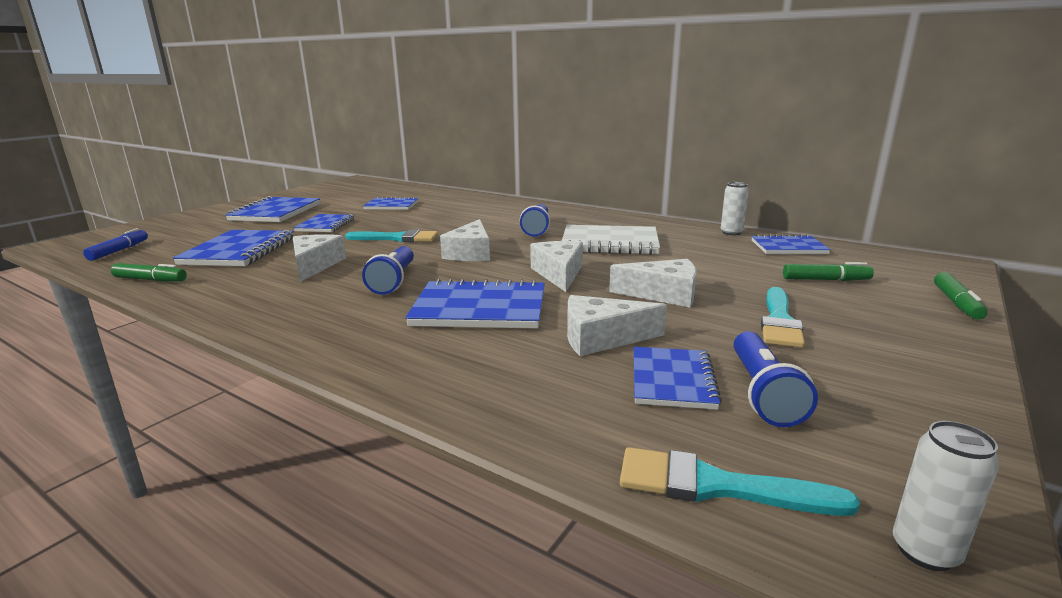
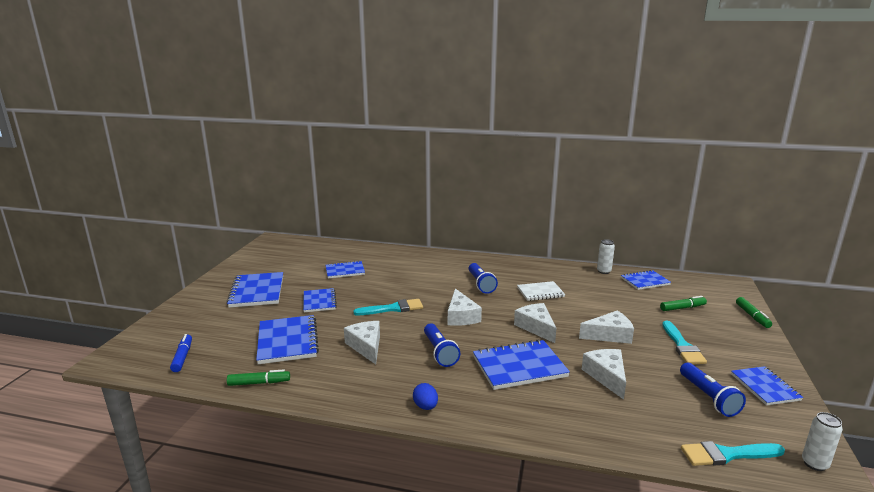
camera: 20 degrees left, 0 degrees up
(294, 329) = (425, 406): none -> blue egg
(602, 338) = (606, 376): white cheese -> white cheese turned 105 degrees clockwise
(609, 243) = (540, 292): white notebook -> white notebook, size x0.63
(672, 380) = (664, 398): blue notebook -> blue notebook (765, 387)

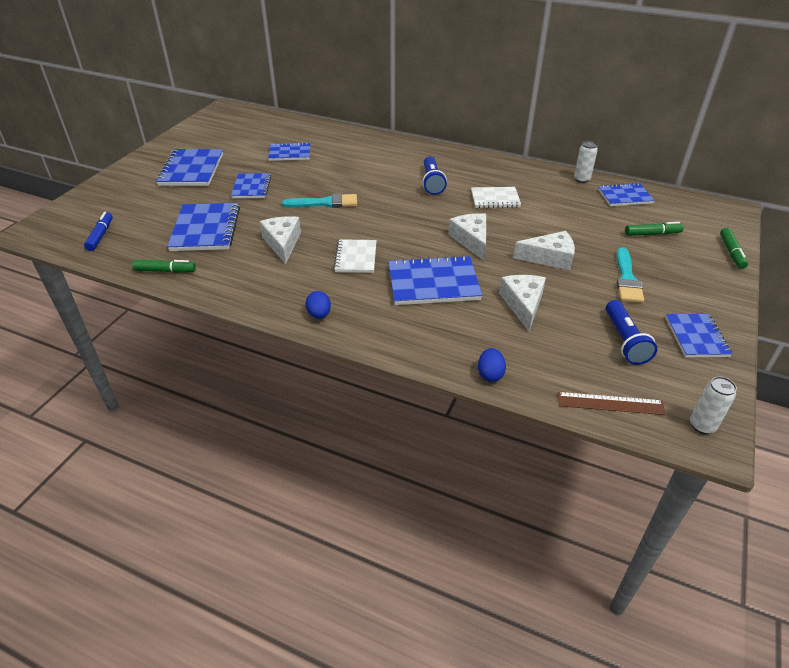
camera: 10 degrees right, 20 degrees up
(439, 352) = (355, 258): blue flashlight -> white notebook
(461, 316) = (395, 219): white cheese -> none
(608, 442) = (490, 374): none -> blue egg
(727, 454) = (610, 403): turquoise brush -> brown ruler

